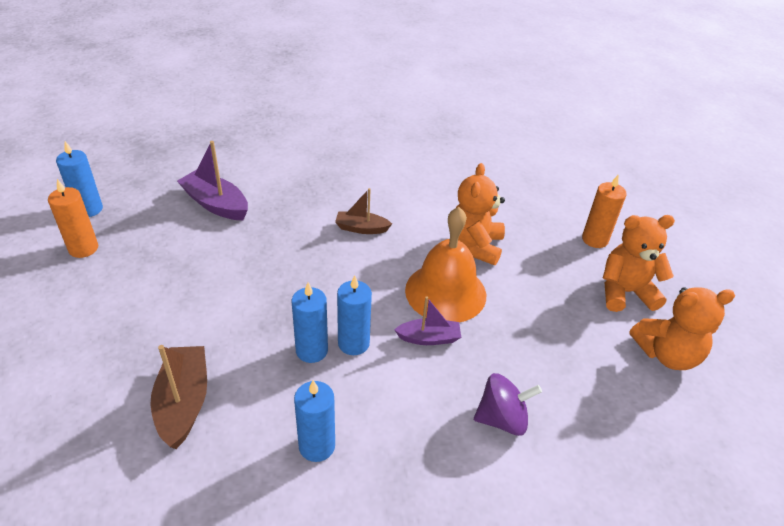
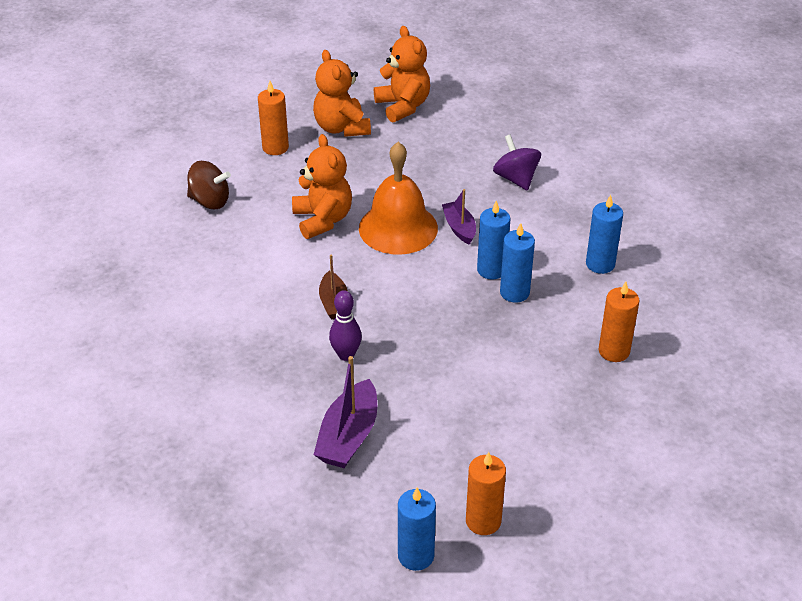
camera: 105 degrees left, 0 degrees up
(183, 402) = (614, 351): brown boat -> orange candle
(298, 221) = (346, 355): none -> purple bowling pin
(475, 246) = (322, 220): orange teddy bear -> orange teddy bear turned 105 degrees counterclockwise
(521, 189) = (210, 201): none -> brown spinning top

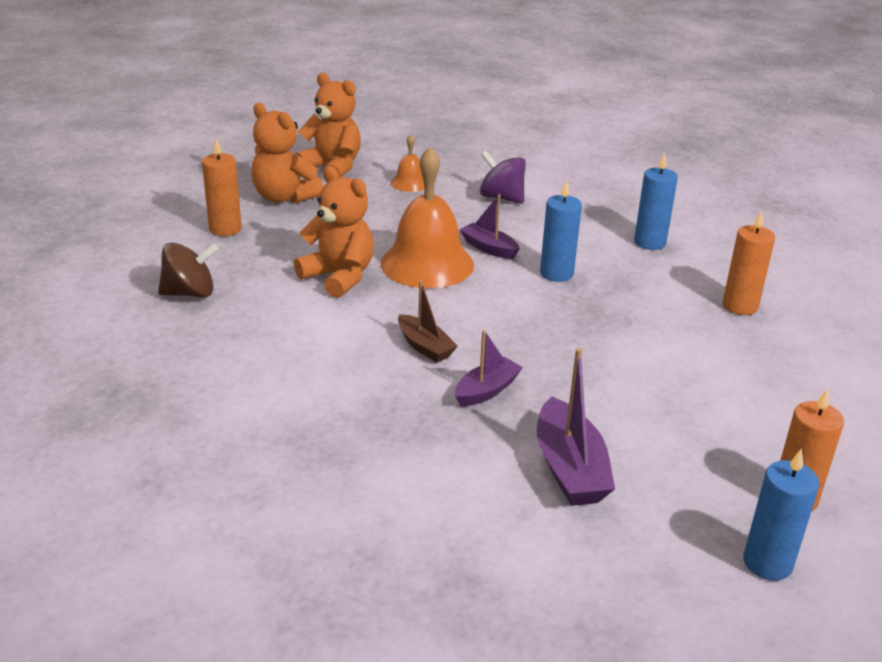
camera: 30 degrees left, 10 degrees down
(346, 355) = (486, 390): purple bowling pin -> purple boat
(452, 141) = (410, 183): none -> orange bell
(514, 292) = (598, 286): blue candle -> none

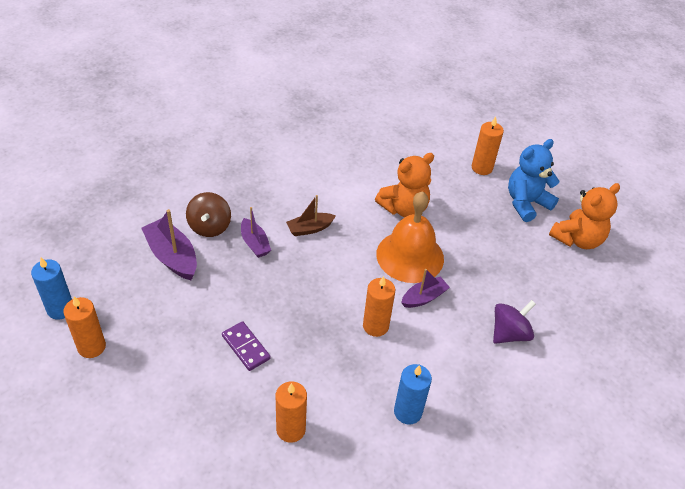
camera: 105 degrees right, 15 degrees up
(190, 293) = (403, 143): brown spinning top -> brown spinning top (210, 226)
(284, 197) = (526, 203): orange teddy bear -> blue teddy bear
(410, 183) = (544, 280): orange bell -> none
(556, 273) = (375, 326): blue candle -> orange candle
(569, 468) = (172, 256): purple boat -> purple boat turned 45 degrees clockwise
(667, 358) = (246, 347): none -> purple domino

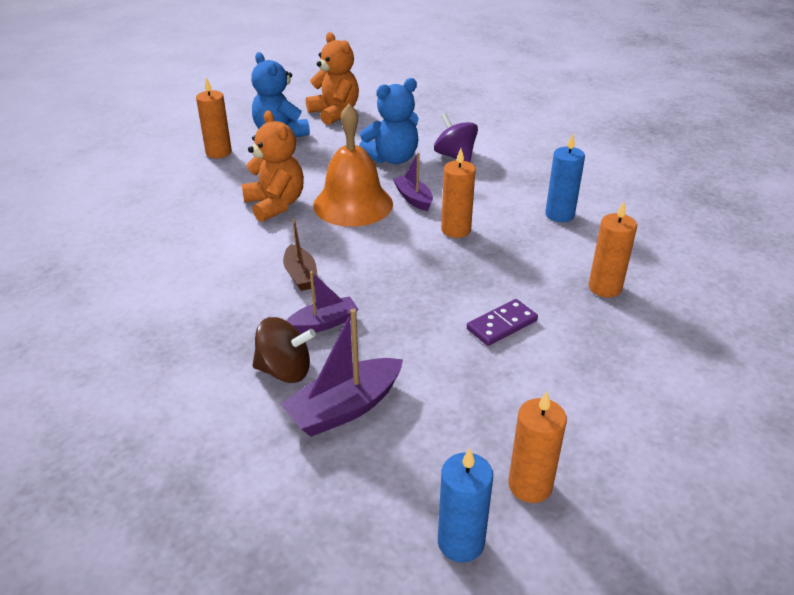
camera: 85 degrees left, 10 degrees down
(494, 283) = (392, 159): none -> blue teddy bear

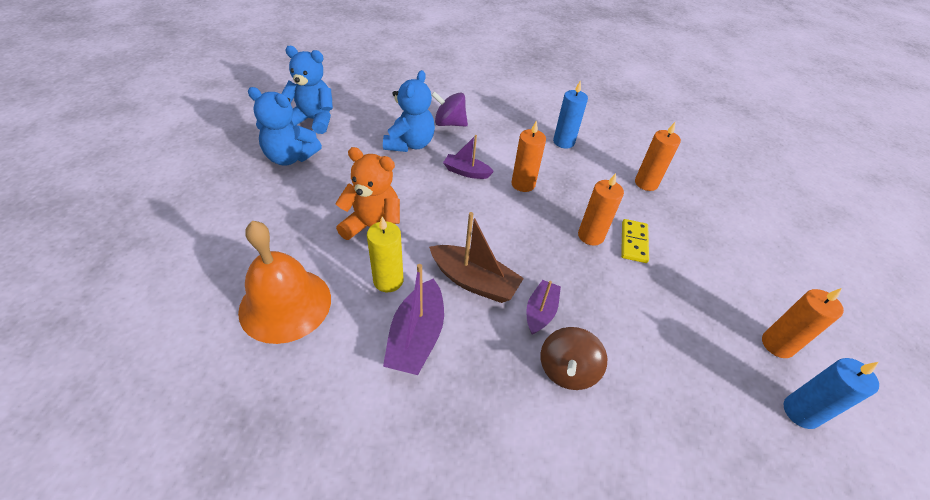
camera: 45 degrees left, 10 degrees up
(218, 152) = (257, 201): orange candle -> orange candle (590, 236)
(237, 242) = (388, 280): none -> yellow candle
(285, 370) = (567, 370): brown spinning top -> brown spinning top turned 150 degrees clockwise
(301, 275) = (474, 281): brown boat -> brown boat, size x1.58
(335, 113) = (314, 120): orange teddy bear -> blue teddy bear
(344, 408) = (637, 370): purple boat -> purple boat (416, 337)
(353, 204) = (432, 198): orange bell -> orange bell (285, 304)
(501, 325) = (633, 242): purple domino -> yellow domino

